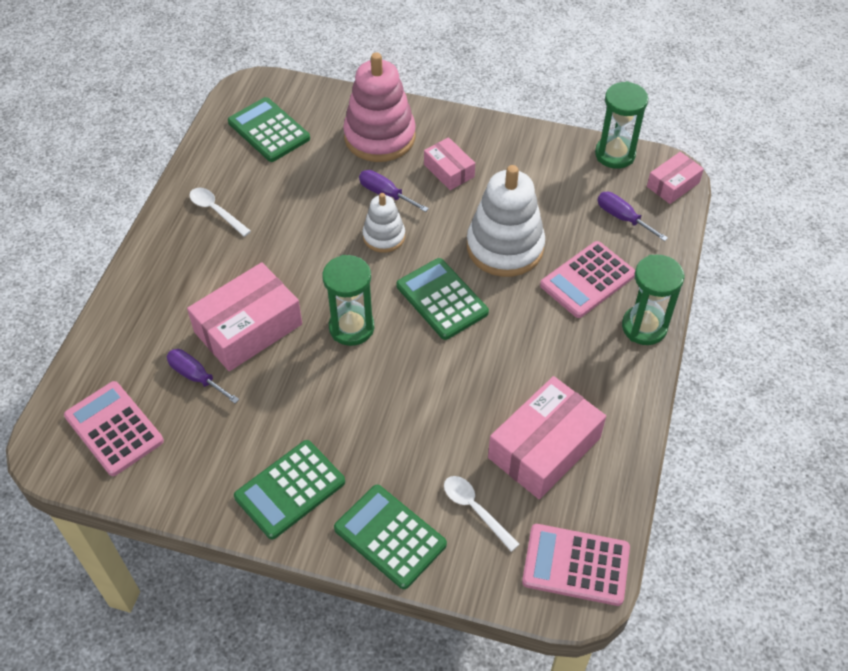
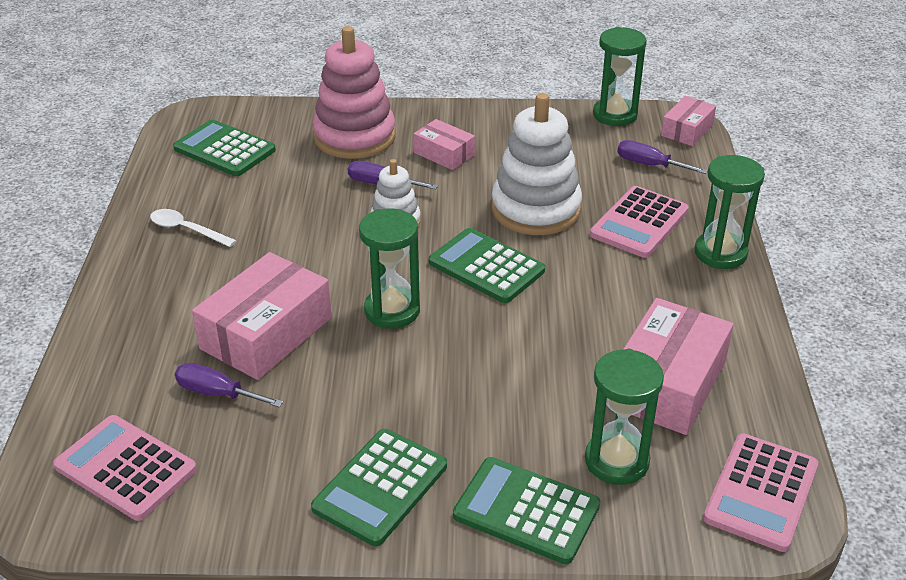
camera: 15 degrees left, 15 degrees down
(475, 509) = (616, 461): white spoon -> green hourglass
(576, 565) = (761, 492): pink calculator -> pink calculator turned 60 degrees counterclockwise

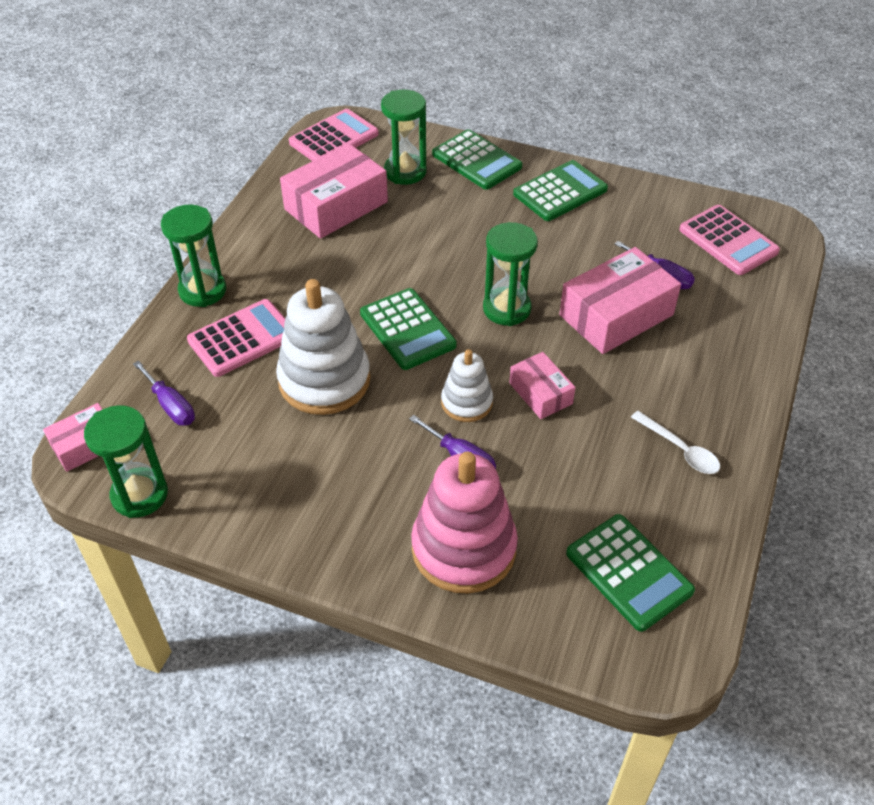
camera: 160 degrees left, 10 degrees up
(444, 154) = (372, 486): pink box -> pink box (540, 393)

